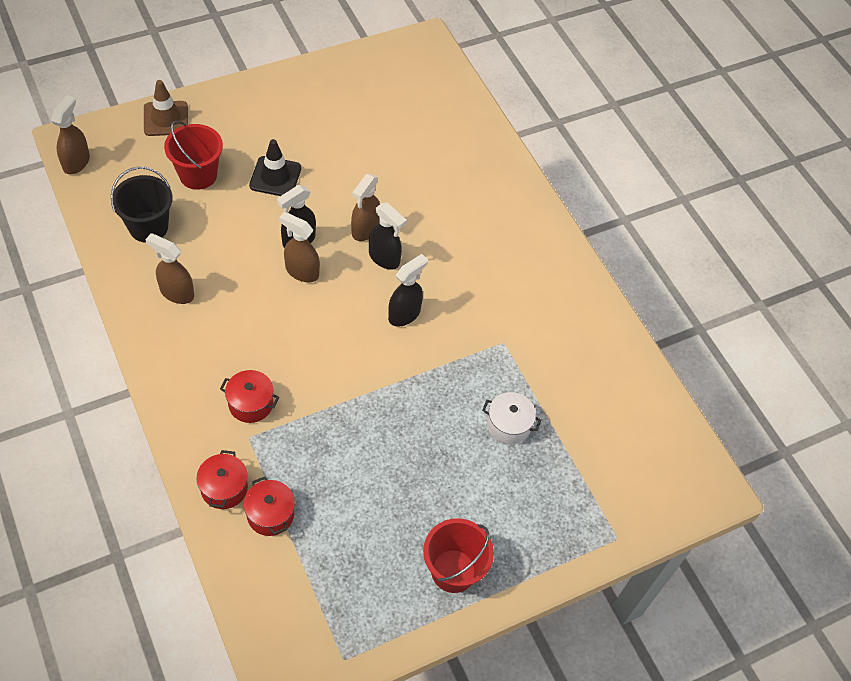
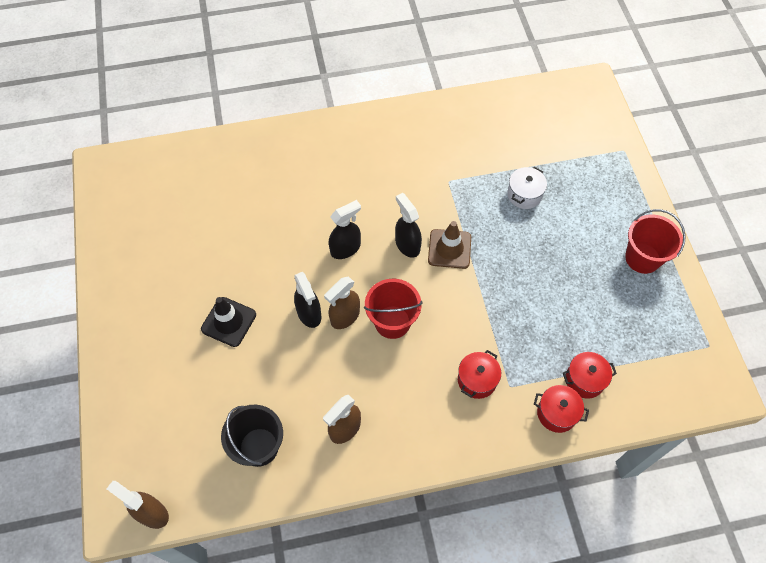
camera: 70 degrees left, 5 degrees up
(166, 119) = (120, 414): brown traffic cone -> brown traffic cone (449, 249)
(198, 175) = (205, 392): red bucket -> red bucket (392, 322)
(365, 229) = (310, 258): brown spray bottle -> none

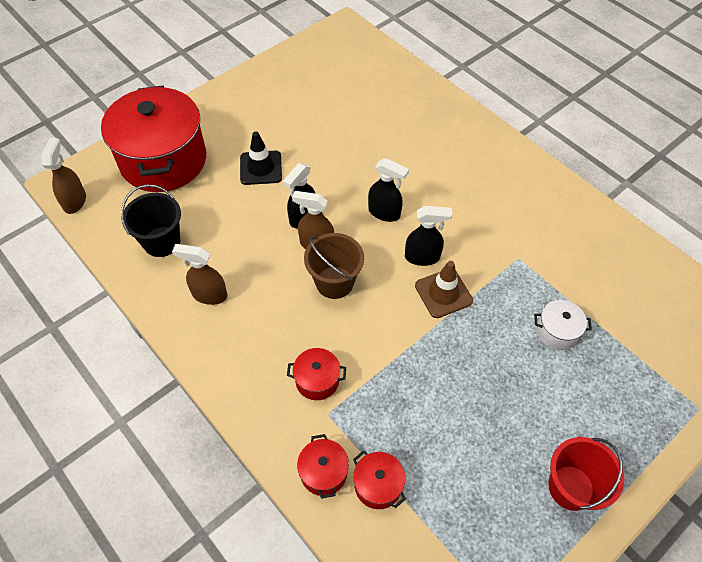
camera: 60 degrees right, 5 degrees down
(157, 405) = (163, 160): none -> red pot
(392, 322) = (334, 282): red bucket -> brown bucket
(407, 245) = (422, 257): black spray bottle -> black spray bottle turned 60 degrees clockwise

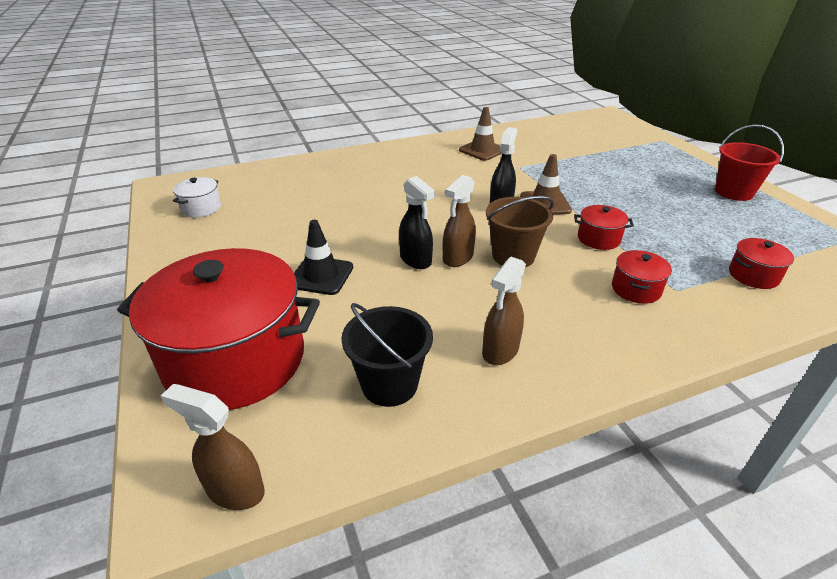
camera: 70 degrees left, 20 degrees down
(323, 472) = (746, 305): red pot -> red pot (598, 239)
(384, 213) = (438, 213): black spray bottle -> none
(541, 217) = (482, 150): none -> brown traffic cone
(557, 332) = (595, 168): white pot -> white pot (201, 208)

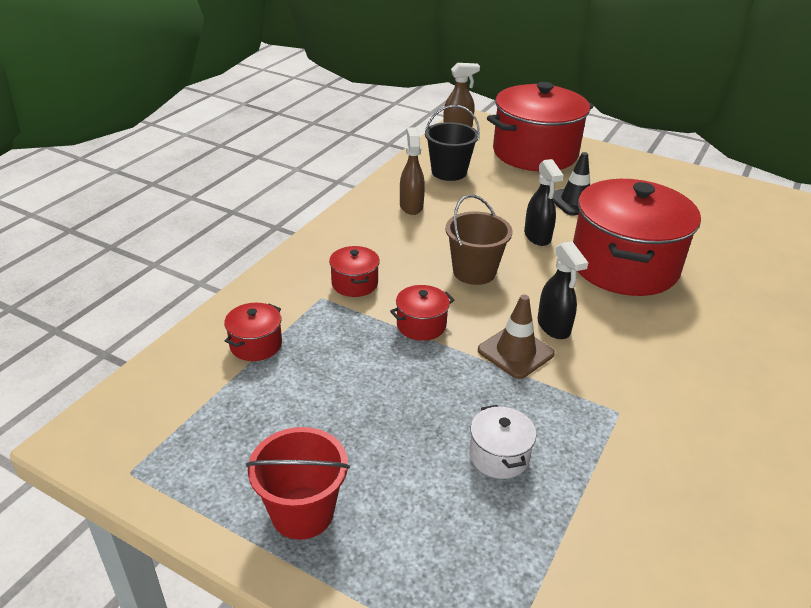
camera: 140 degrees right, 0 degrees up
(201, 208) = (754, 207): white pot -> white pot (499, 456)
(388, 215) = (624, 265): none -> red pot
(416, 260) = (537, 237): black spray bottle -> black spray bottle turned 120 degrees counterclockwise
(458, 258) = (512, 251): brown spray bottle -> none
(482, 150) = (709, 426): brown traffic cone -> none

